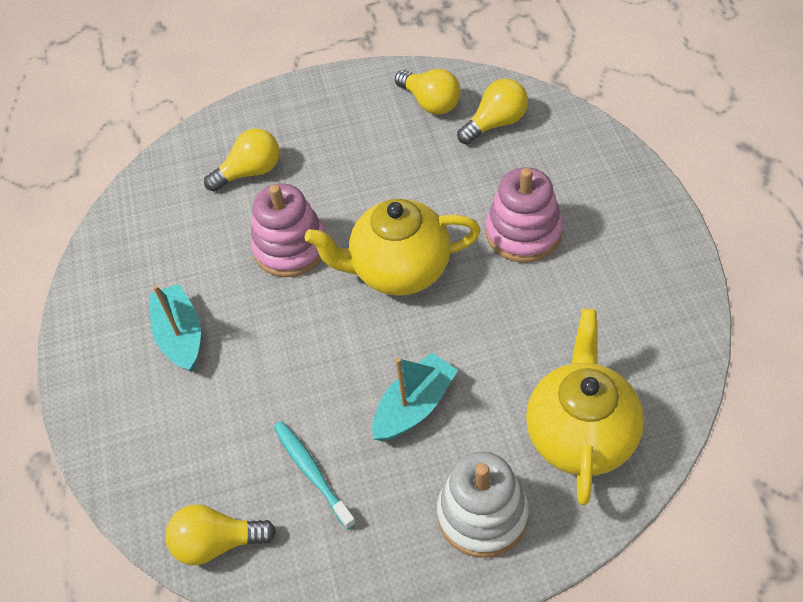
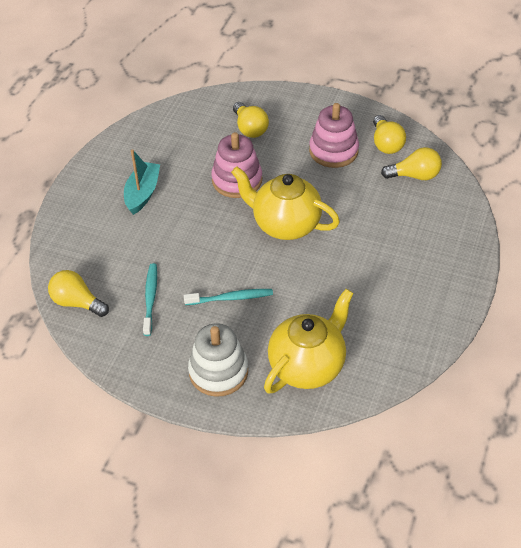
camera: 30 degrees right, 5 degrees down
(250, 172) = (250, 128): yellow light bulb -> yellow light bulb turned 60 degrees clockwise
(414, 406) = (231, 298): turquoise boat -> turquoise toothbrush
(523, 233) = (374, 244): pink stacking toy -> pink stacking toy (333, 151)

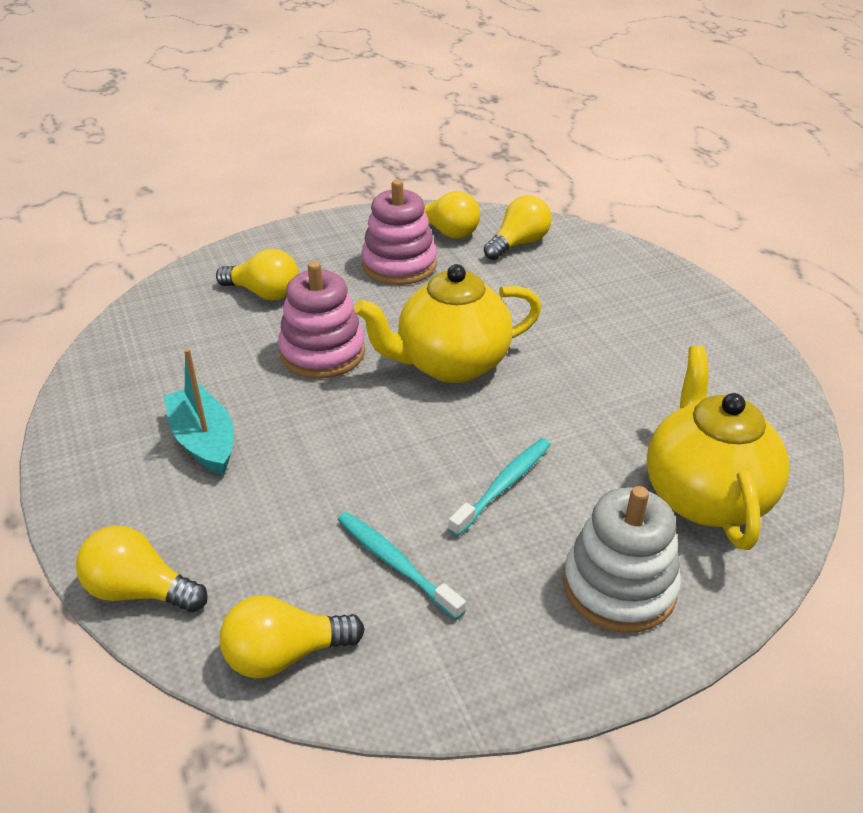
camera: 45 degrees left, 10 degrees down
(58, 243) = (140, 590): none -> yellow light bulb

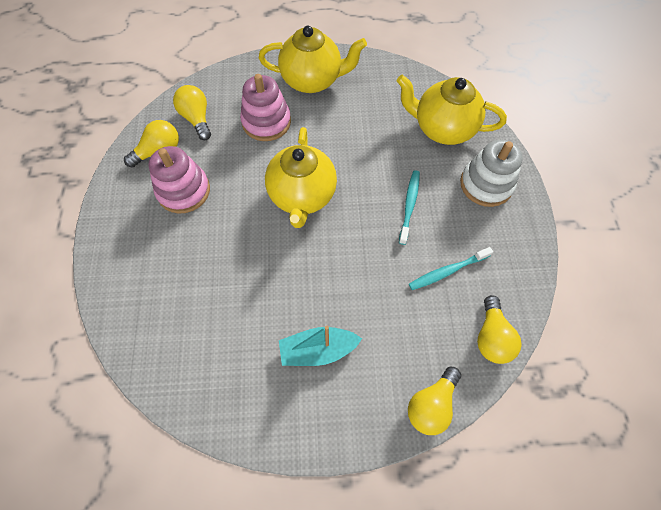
camera: 70 degrees left, 25 degrees up
(264, 293) = (172, 282): yellow light bulb -> none
(322, 353) = (259, 261): pink stacking toy -> pink stacking toy (266, 122)
(504, 485) = (409, 205): turquoise toothbrush -> turquoise toothbrush turned 45 degrees clockwise
(674, 321) = (312, 80): none -> yellow teapot

